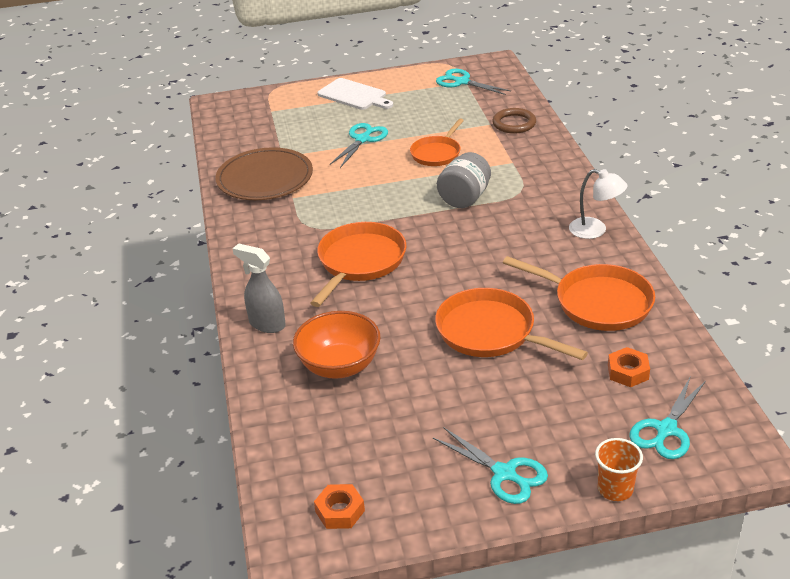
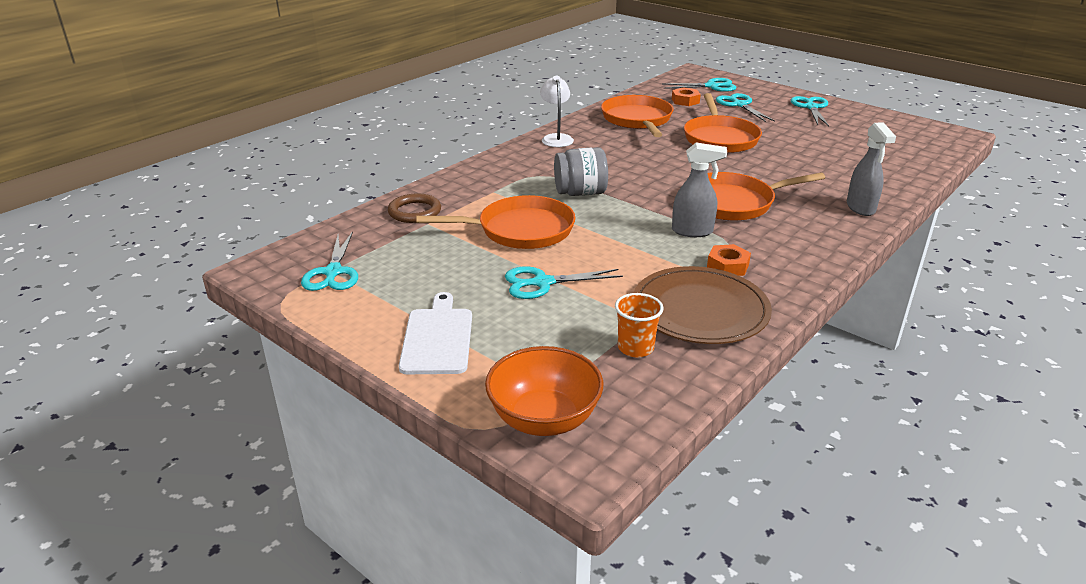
camera: 130 degrees left, 5 degrees down
(339, 366) = (838, 168): orange bowl -> orange bowl (544, 419)
(340, 511) = (916, 131): orange nut -> orange nut (727, 266)
(345, 220) = (692, 231): none -> grey spray bottle
(437, 153) = (520, 230): orange pan -> orange pan, size x1.55
(572, 411) = (739, 105): none -> turquoise scissors
(615, 489) = (769, 87): orange cup -> orange cup (635, 348)

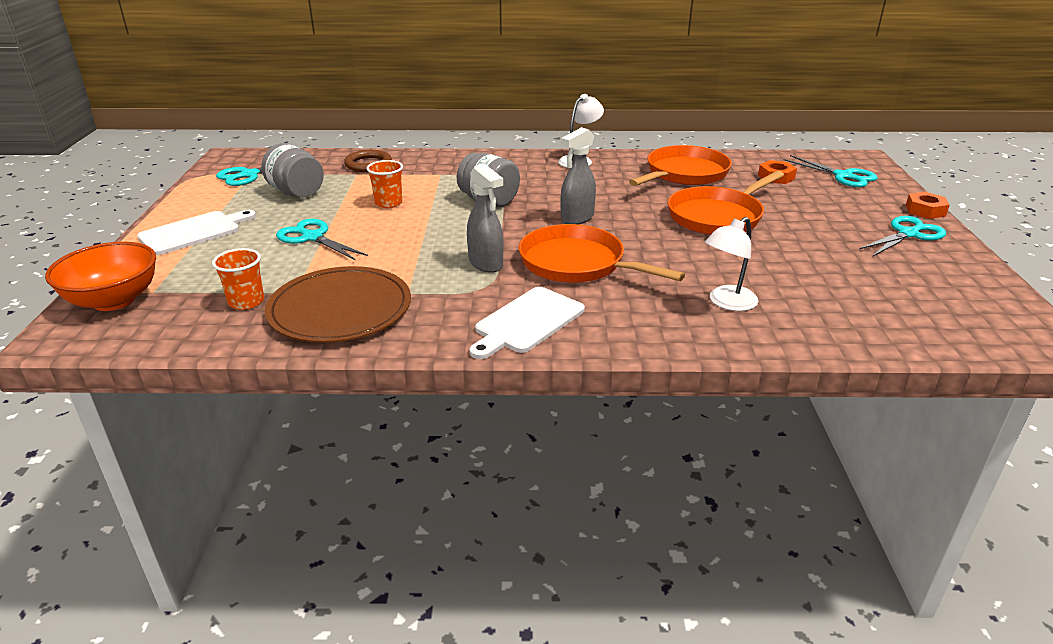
camera: 50 degrees right, 0 degrees up
(424, 262) = (296, 192): none -> grey jar
(520, 230) = (388, 203): orange pan -> orange cup
(727, 266) = (439, 298): orange nut -> orange nut (925, 210)
(739, 105) = (825, 201): turquoise scissors -> none
(800, 248) = (527, 322): none -> white cutting board
(840, 183) = (727, 303): none -> white lamp
(860, 208) = (680, 330): grey spray bottle -> grey spray bottle (576, 218)

